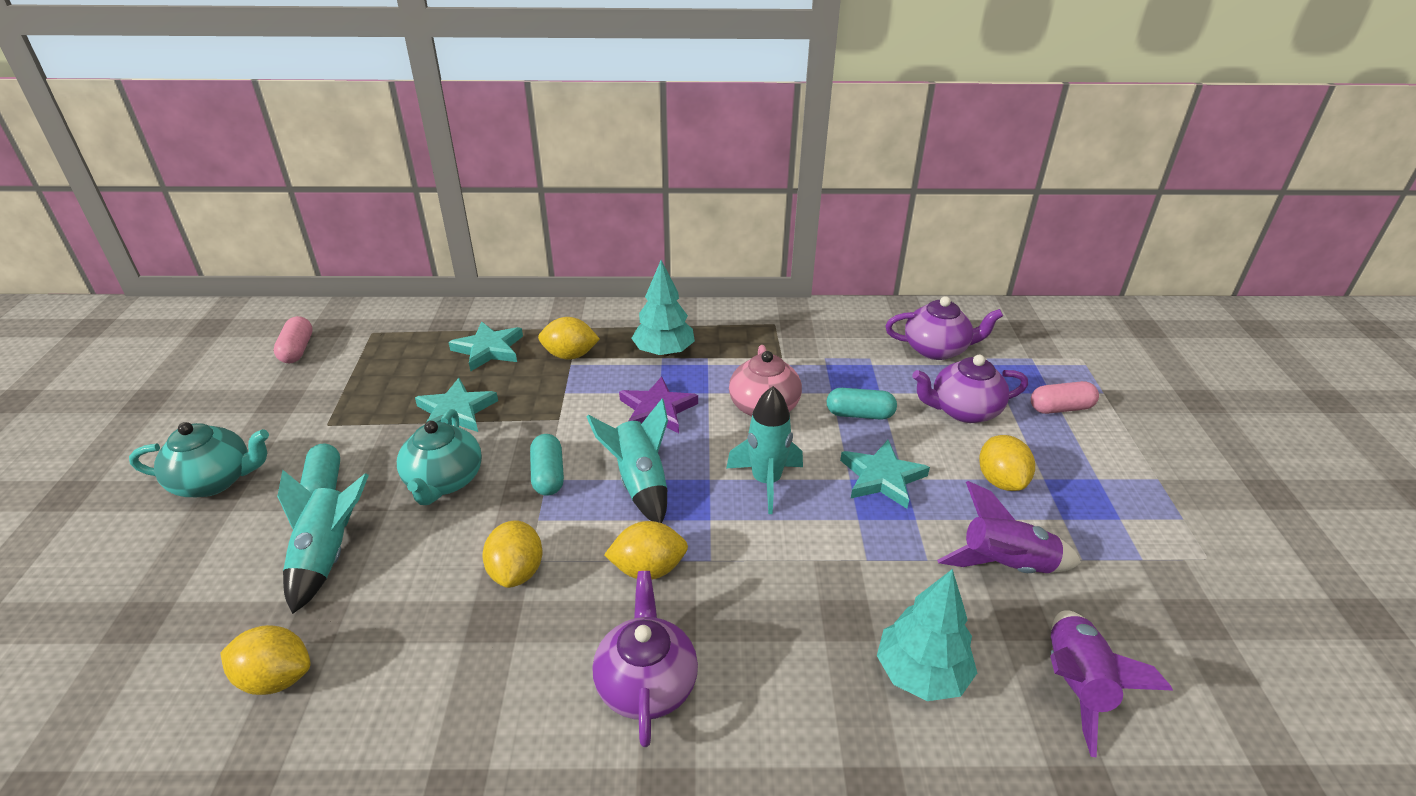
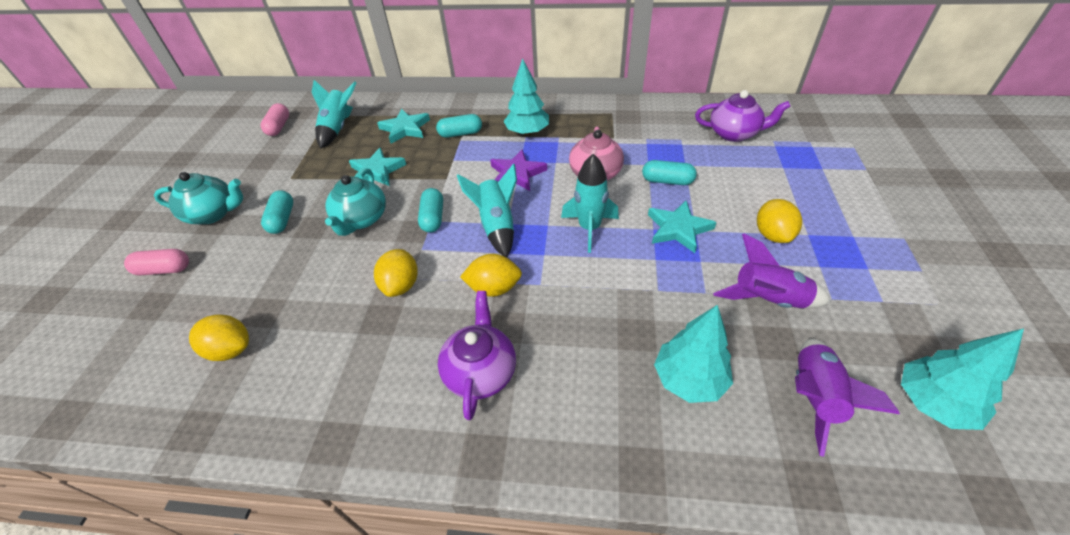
camera: 10 degrees right, 10 degrees up
(327, 556) = (276, 268): turquoise rocket -> turquoise rocket (338, 128)
(570, 355) = (460, 134): yellow lemon -> turquoise capsule
(963, 410) = (749, 180): purple teapot -> none
(1060, 408) = (829, 180): pink capsule -> pink capsule (164, 270)
(1213, 681) = (932, 403): none -> turquoise tree

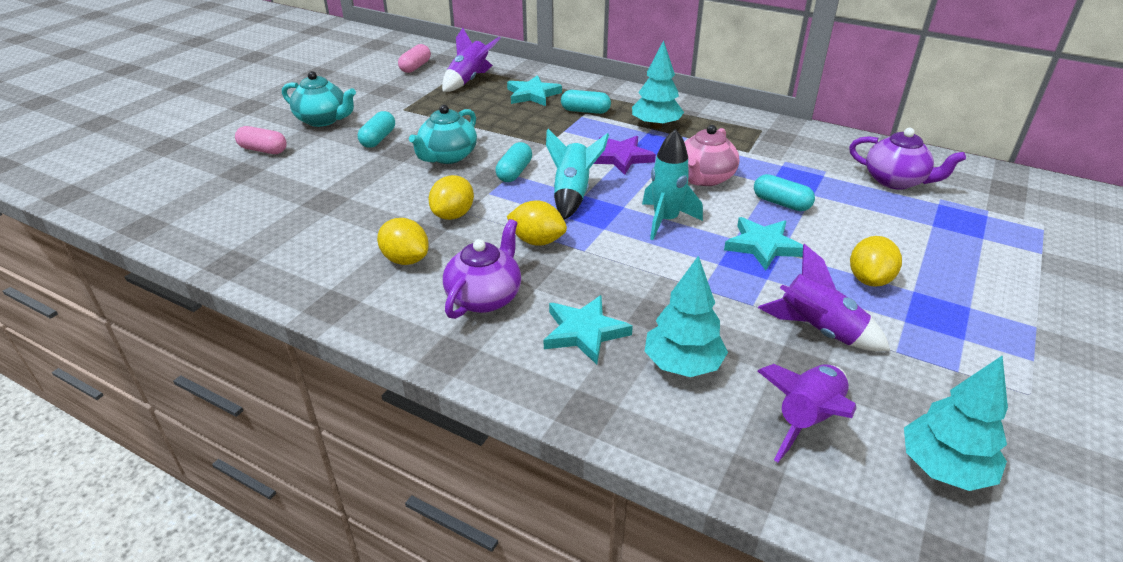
camera: 20 degrees right, 10 degrees down
(231, 350) = (286, 219): yellow lemon -> yellow lemon (405, 259)
(338, 128) = (469, 80): turquoise rocket -> purple rocket
(376, 171) = (484, 123): turquoise star -> turquoise star (584, 332)

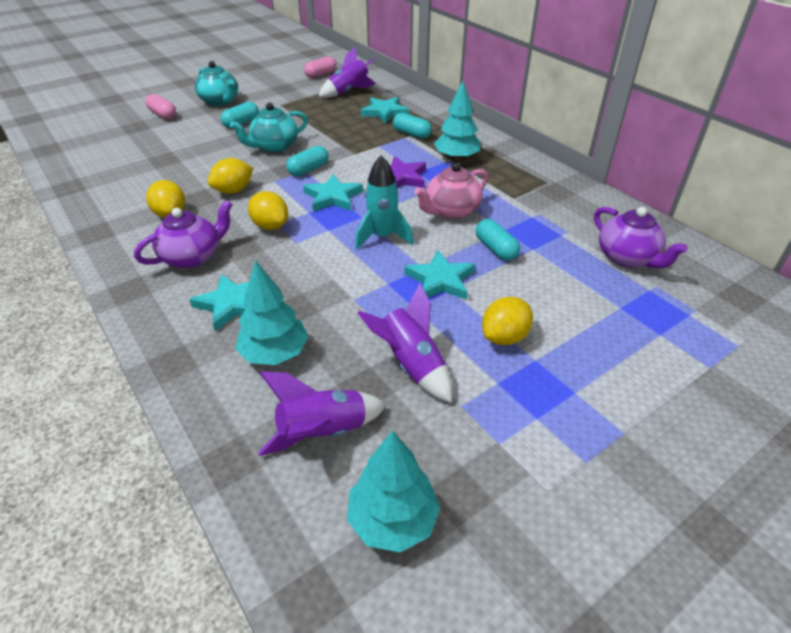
camera: 25 degrees right, 5 degrees up
(572, 194) = (333, 197): turquoise rocket -> turquoise star

